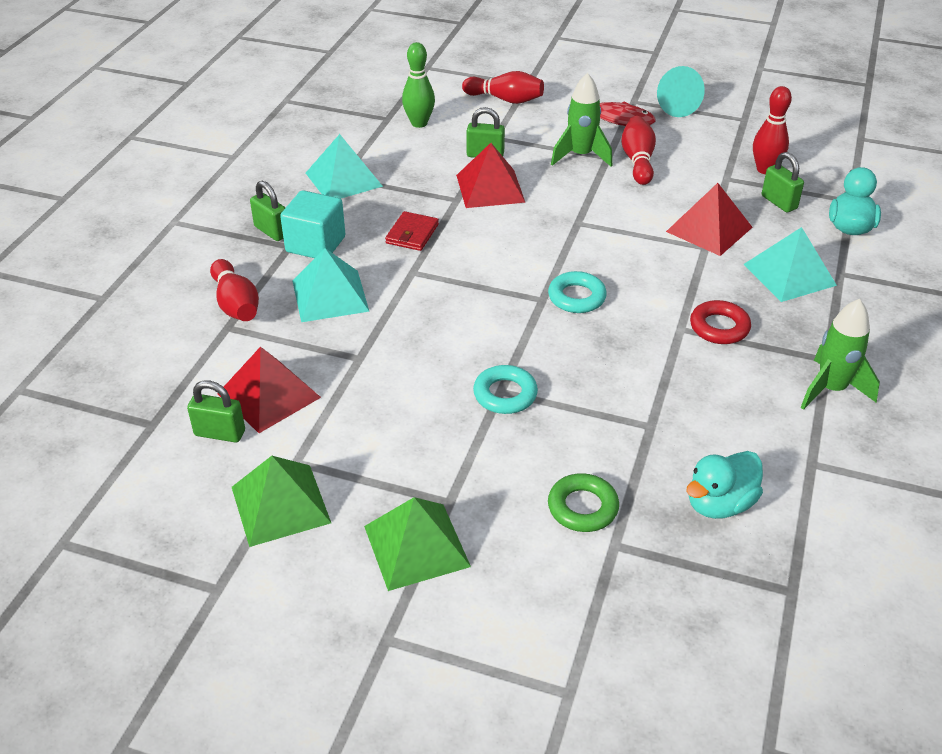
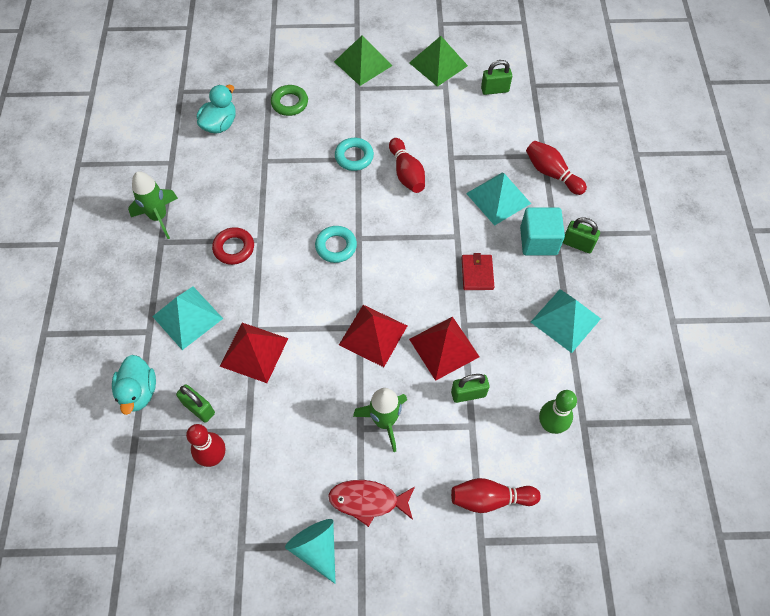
camera: 160 degrees right, 20 degrees up
(269, 395) = (485, 118): red pyramid -> red pyramid (373, 335)
(638, 161) = (331, 431): red bowling pin -> red bowling pin (406, 173)

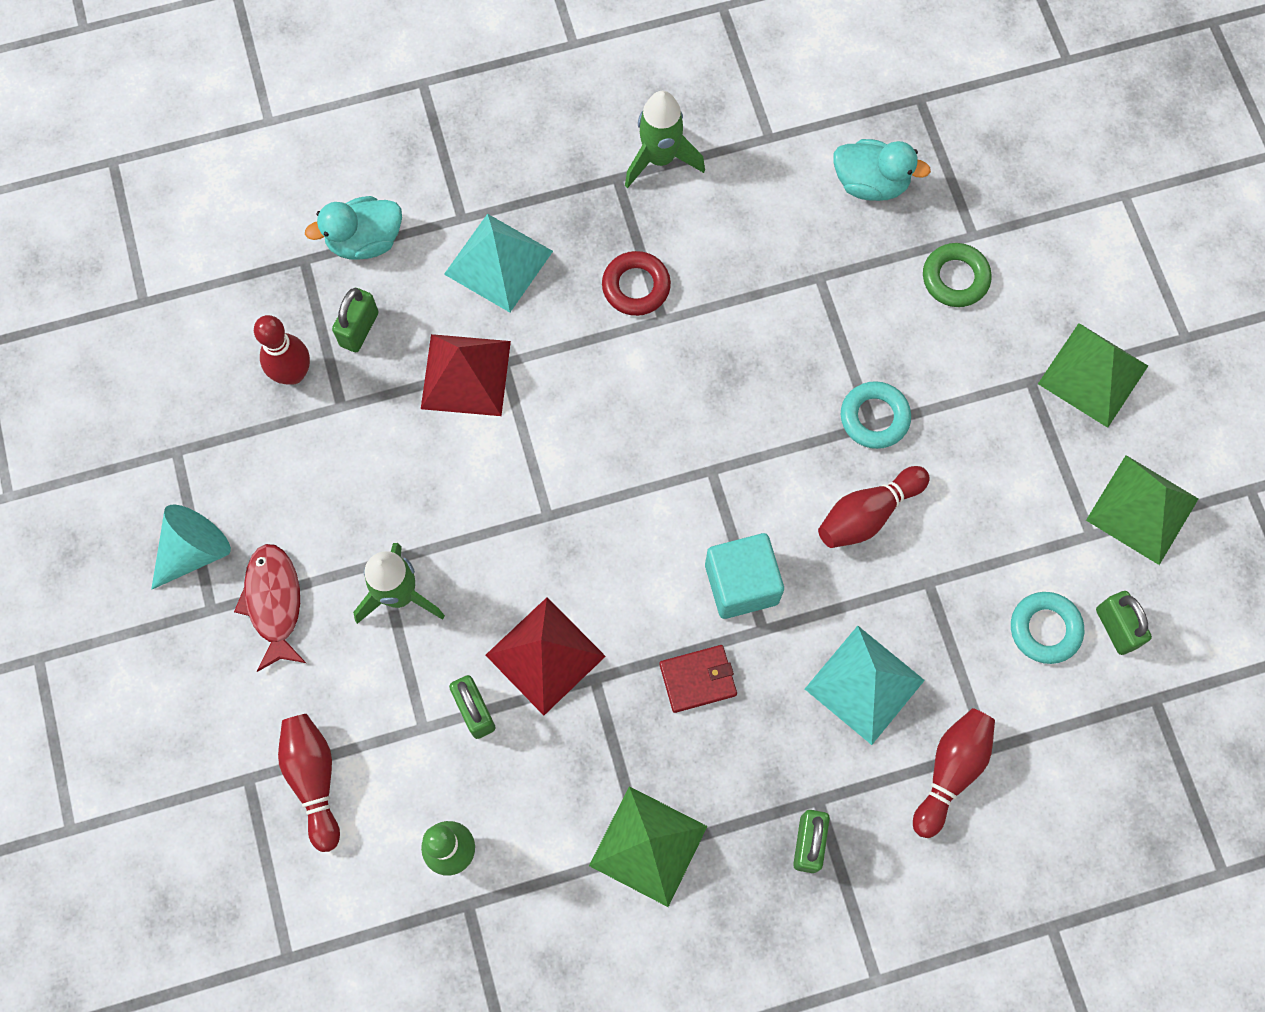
camera: 75 degrees right, 10 degrees up
(336, 246) = (684, 439): turquoise ring -> turquoise ring (1045, 629)
(373, 335) = (539, 540): red pyramid -> none
(538, 241) = (794, 772): turquoise cube -> turquoise cube (741, 584)
(565, 320) = (648, 845): turquoise pyramid -> green pyramid

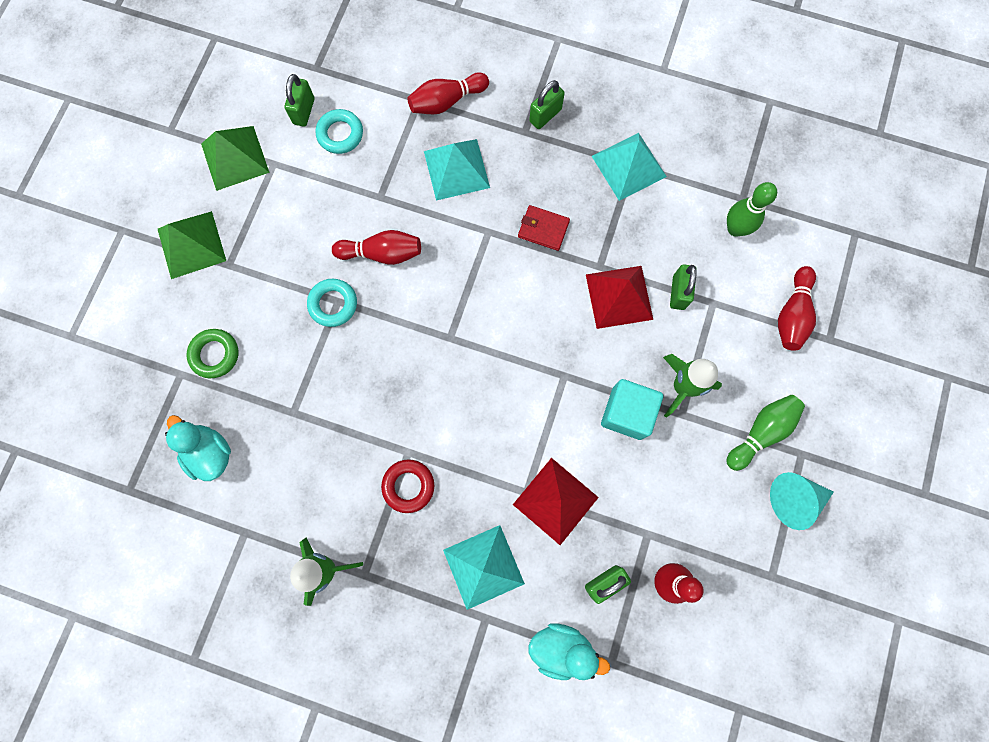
camera: 145 degrees left, 5 degrees up
(274, 603) = (761, 432): red fish -> green bowling pin
(648, 845) = (628, 166): green pyramid -> turquoise pyramid
(741, 584) = (481, 263): turquoise cube -> turquoise cube (627, 413)

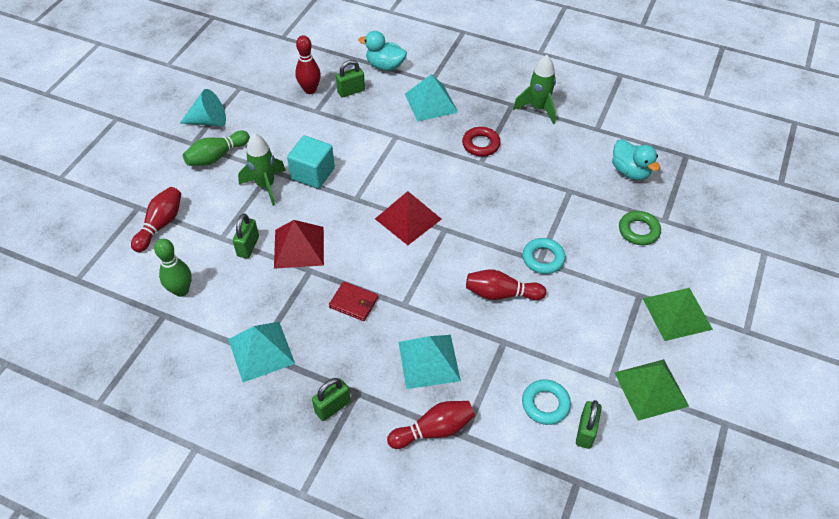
camera: 175 degrees left, 25 degrees down
(555, 500) = (376, 131): red pyramid -> red pyramid (408, 219)

